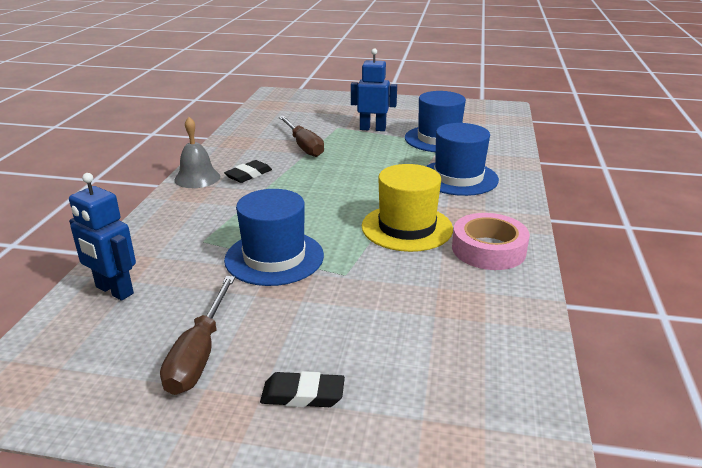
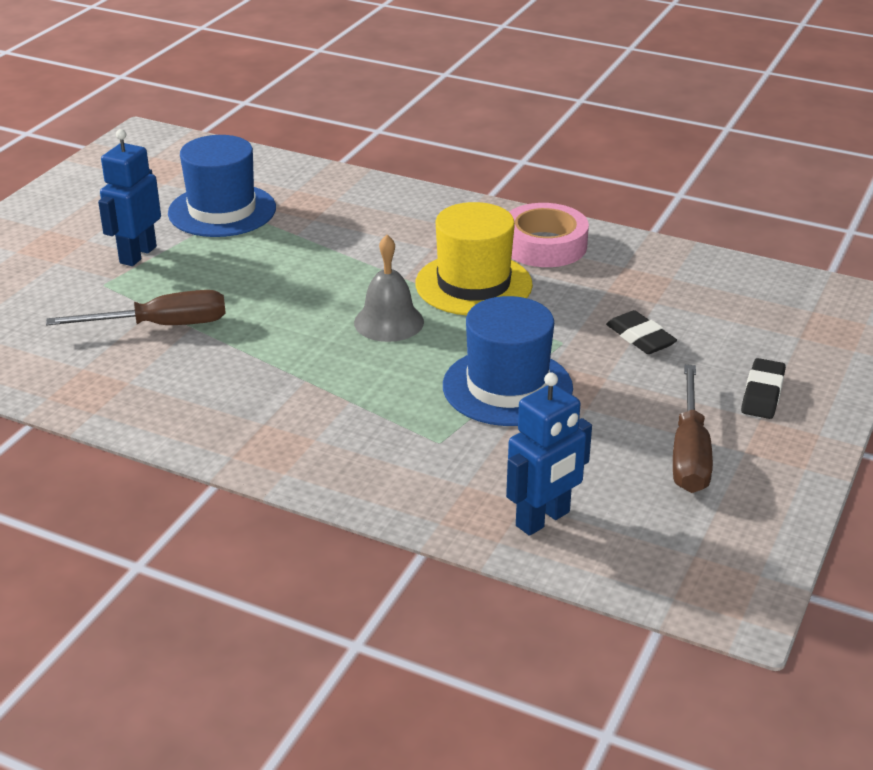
camera: 75 degrees left, 5 degrees up
(197, 178) = (221, 440): grey bell -> grey bell (389, 322)
(199, 354) = (689, 453): brown screwdriver -> brown screwdriver turned 75 degrees clockwise
(248, 175) = (242, 388): black eraser -> black eraser (640, 338)
(458, 178) = (359, 224): blue hat -> none

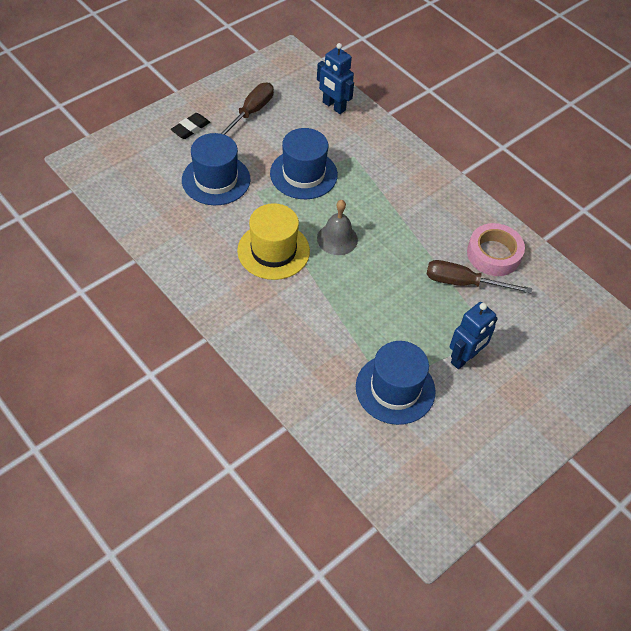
camera: 160 degrees left, 20 degrees up
(543, 519) = (333, 106): blue robot -> blue robot turned 120 degrees counterclockwise
(544, 245) = (209, 269): pink tape -> pink tape (493, 254)
(640, 338) = (216, 180): black eraser -> blue hat

